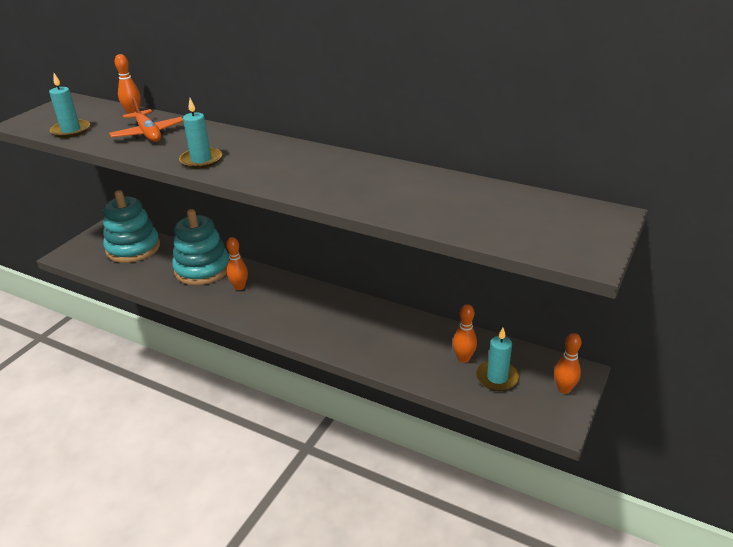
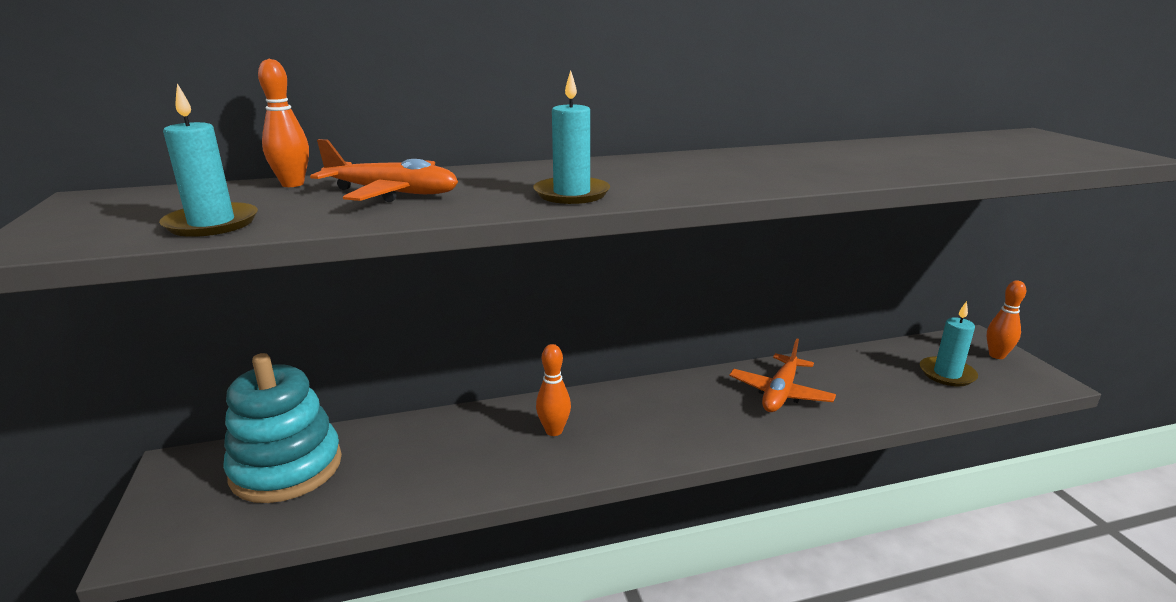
camera: 45 degrees left, 10 degrees down
(202, 269) = (461, 438): turquoise stacking toy -> none
(373, 329) = (780, 393): none -> orange plane
(463, 358) = (895, 374): orange bowling pin -> none

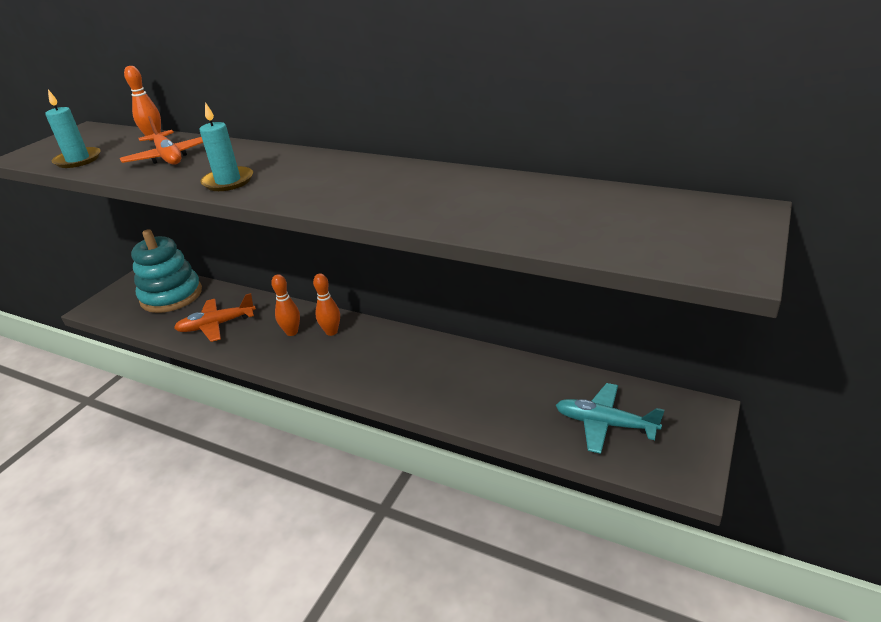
camera: 45 degrees right, 10 degrees up
(780, 393) = (449, 373): orange plane -> orange plane (216, 325)
(947, 374) = (604, 424): turquoise candle -> turquoise plane
(996, 355) = (688, 433): orange bowling pin -> orange bowling pin (331, 332)

